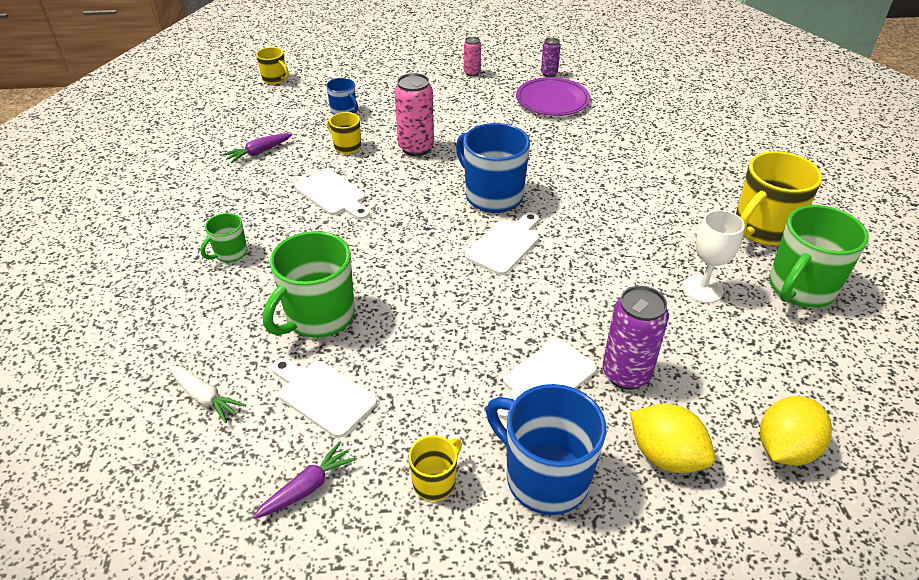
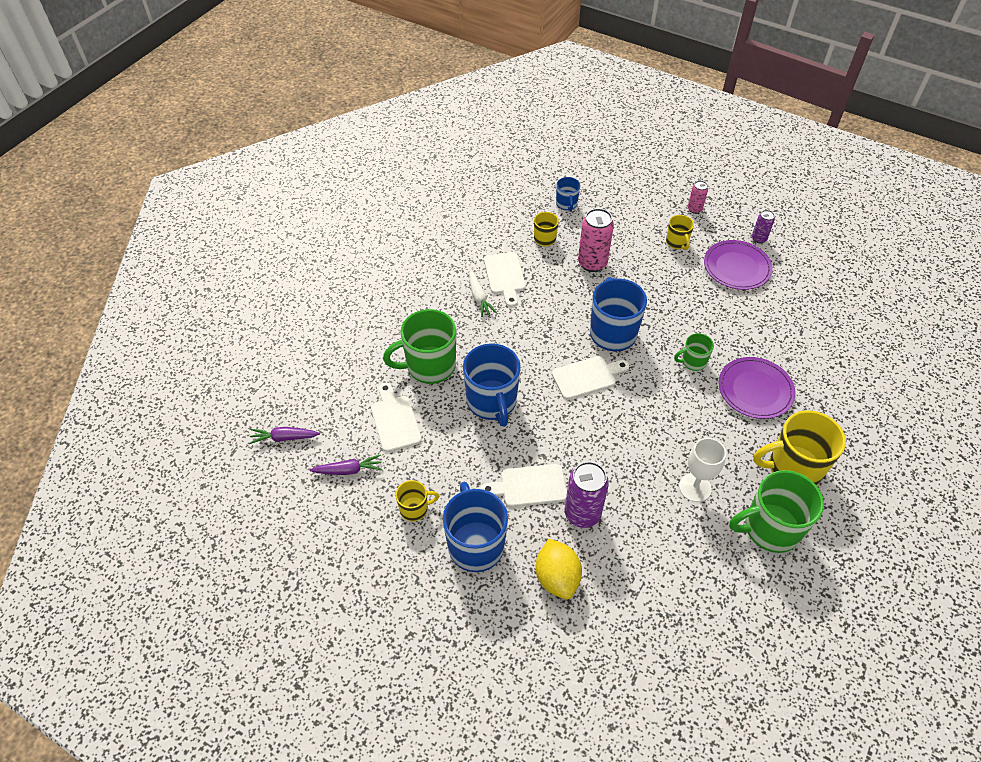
camera: 35 degrees right, 10 degrees up
(204, 397) = (333, 384): white carrot -> white carrot (479, 297)
(230, 253) = (410, 291): green mug -> green mug (693, 362)
(259, 152) = (482, 215): purple carrot -> purple carrot (284, 438)
(275, 79) = (539, 150): yellow mug -> yellow mug (677, 243)
(426, 317) = (492, 402): none -> blue mug
(666, 184) = (755, 390): none -> purple plate
(785, 448) = (636, 621): yellow lemon -> none

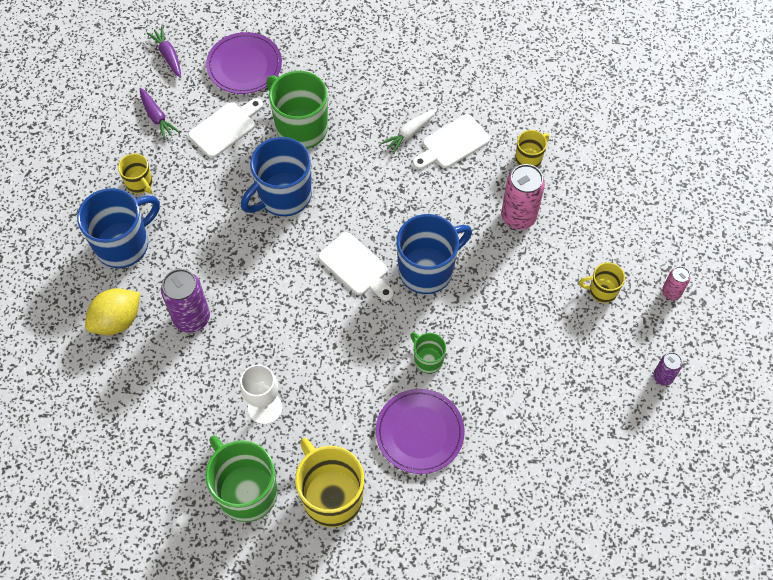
camera: 65 degrees right, 10 degrees up
(529, 486) = (202, 263): white cutting board -> none
(566, 204) = (596, 160): blue mug -> none
(677, 243) = (602, 291): yellow mug -> yellow mug turned 45 degrees clockwise
(736, 267) = (598, 365): purple plate -> purple plate (244, 66)

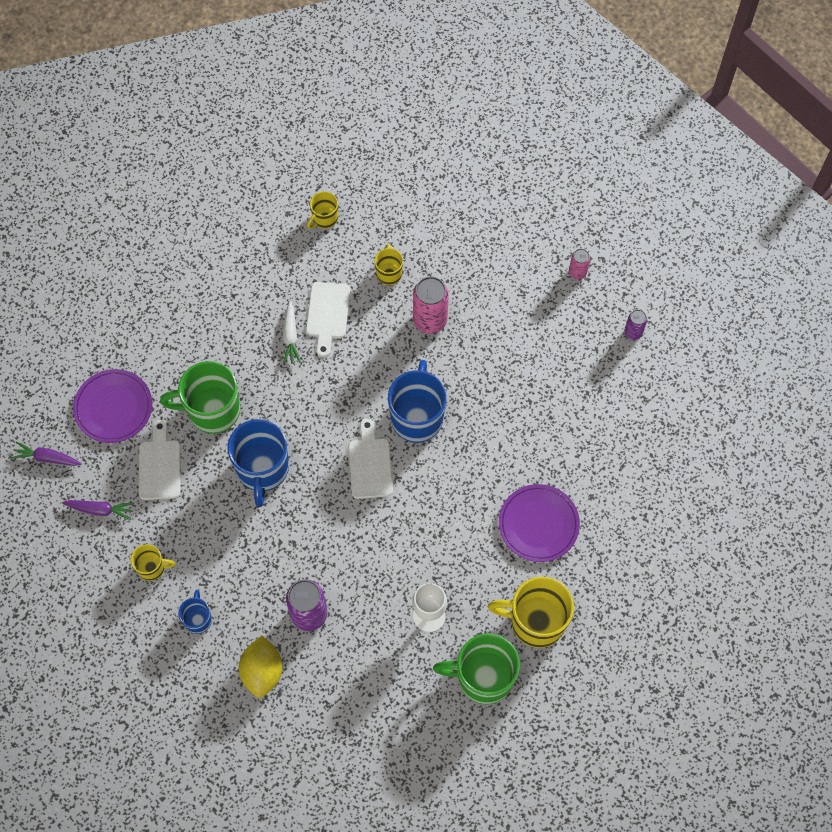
camera: 50 degrees left, 5 degrees up
(124, 244) = (198, 619): blue mug -> blue mug, size x0.51
(356, 266) = (370, 464): white cutting board -> white cutting board turned 90 degrees counterclockwise
(427, 359) = (488, 474): green mug -> none
(602, 291) = (537, 315): yellow mug -> yellow mug (324, 218)

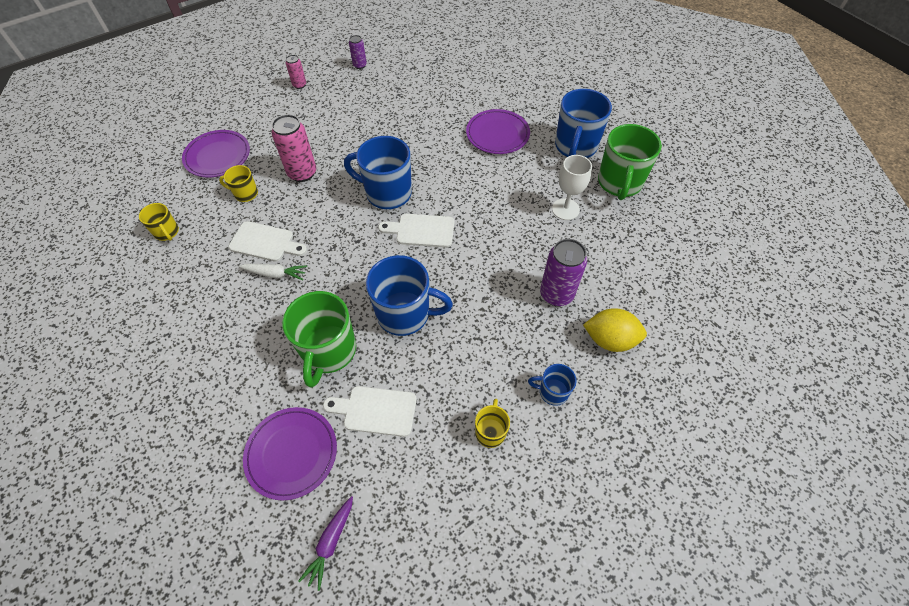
camera: 80 degrees left, 10 degrees down
(100, 510) = (412, 482): purple carrot -> none
(438, 225) = (217, 156): none -> purple plate
(535, 621) = (575, 147): yellow mug -> blue mug

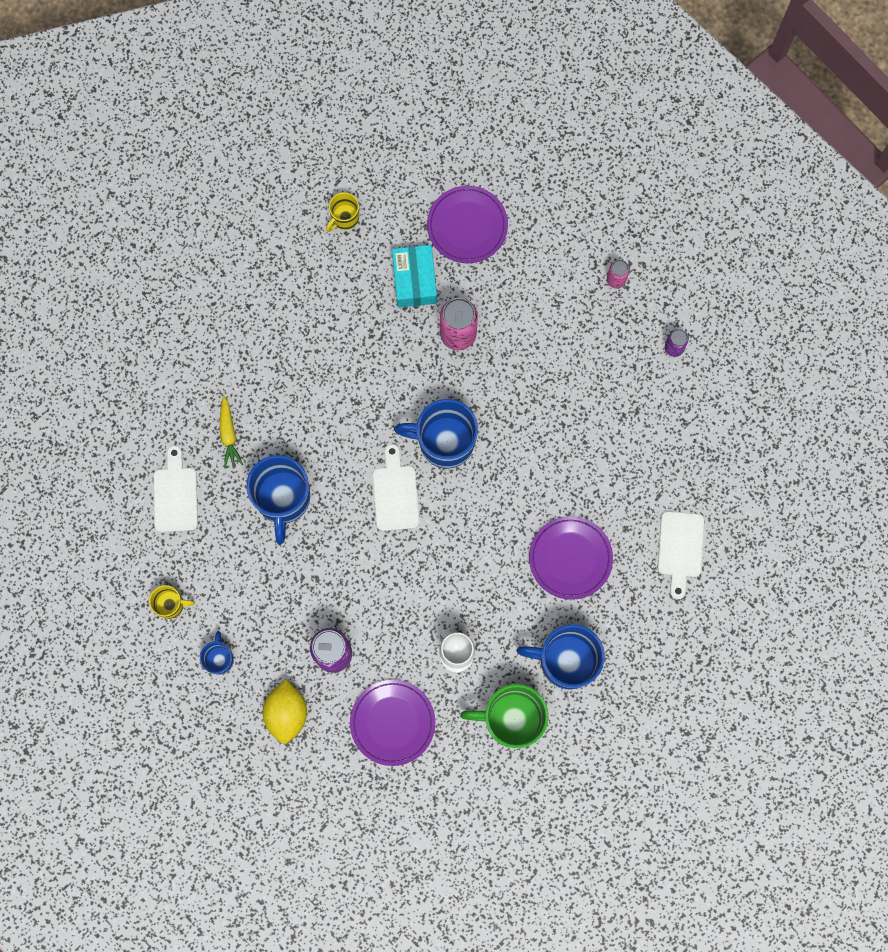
camera: 80 degrees right, 20 degrees up
(245, 194) = (414, 280): yellow mug -> turquoise box
(265, 242) = (349, 327): white cutting board -> white cutting board (680, 549)
(275, 274) = (310, 352): white carrot -> none
(291, 453) = (125, 431): purple plate -> purple plate (392, 722)
(328, 351) = (229, 434): green mug -> yellow carrot
(331, 542) = (57, 486): purple carrot -> none
(387, 193) = (444, 442): blue mug -> blue mug turned 90 degrees counterclockwise

